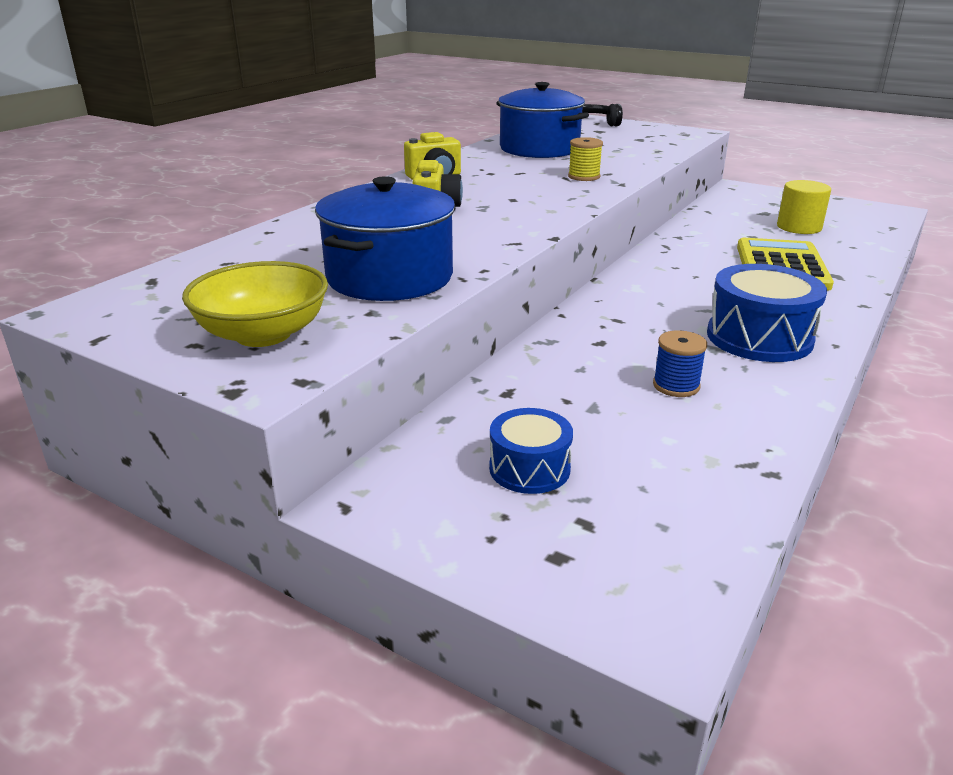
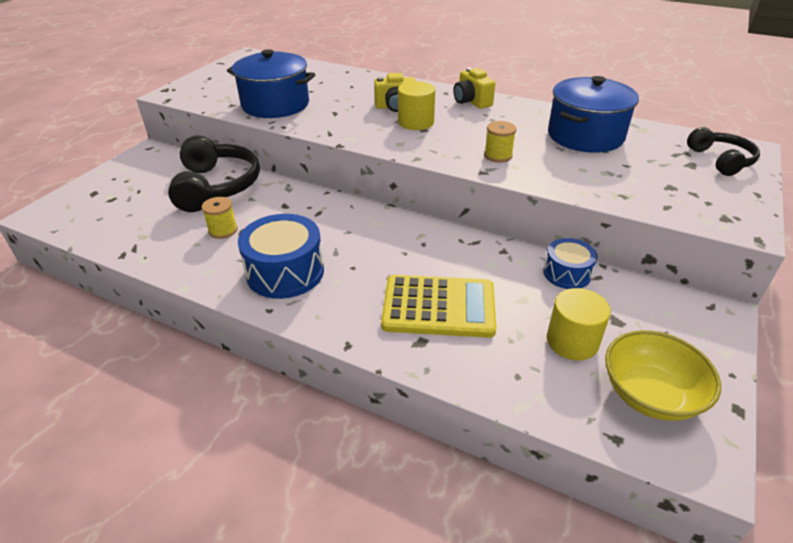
camera: 85 degrees right, 10 degrees up
(263, 334) = (214, 87): yellow bowl -> yellow bowl (650, 394)
(490, 201) = (416, 122): none -> yellow cylinder
(529, 468) = (157, 185): blue drum -> blue drum (567, 273)
(539, 402) = (216, 186): none -> black headphones
(676, 386) = (223, 230): blue spool -> yellow spool

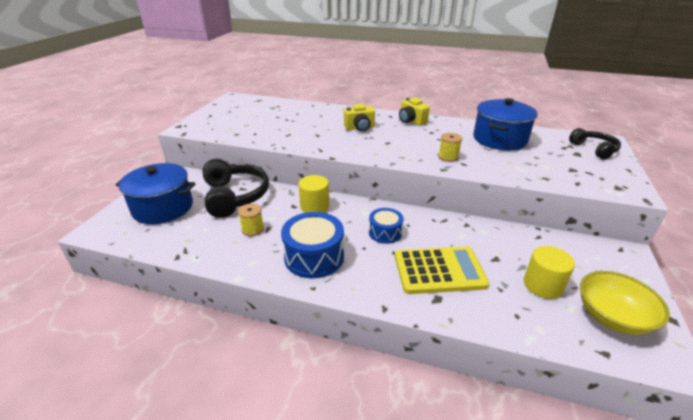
camera: 10 degrees left, 5 degrees down
(275, 104) = (270, 132): blue pot -> blue pot (163, 208)
(416, 122) = (379, 138): yellow cylinder -> yellow cylinder (314, 206)
(567, 273) = (517, 236): blue drum -> blue drum (385, 232)

